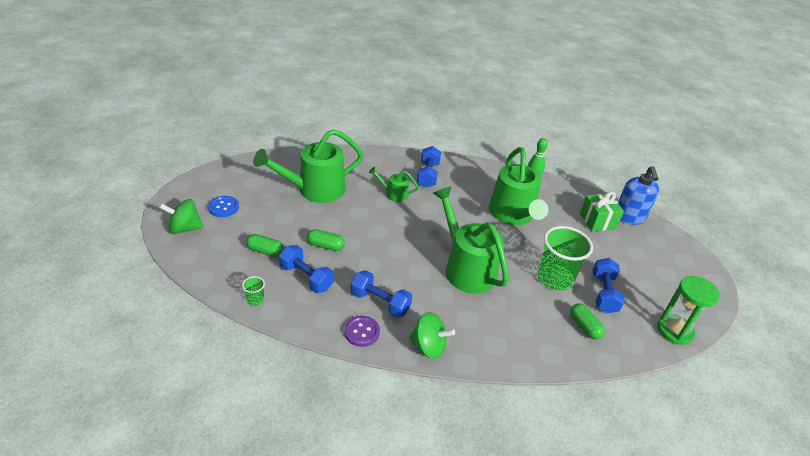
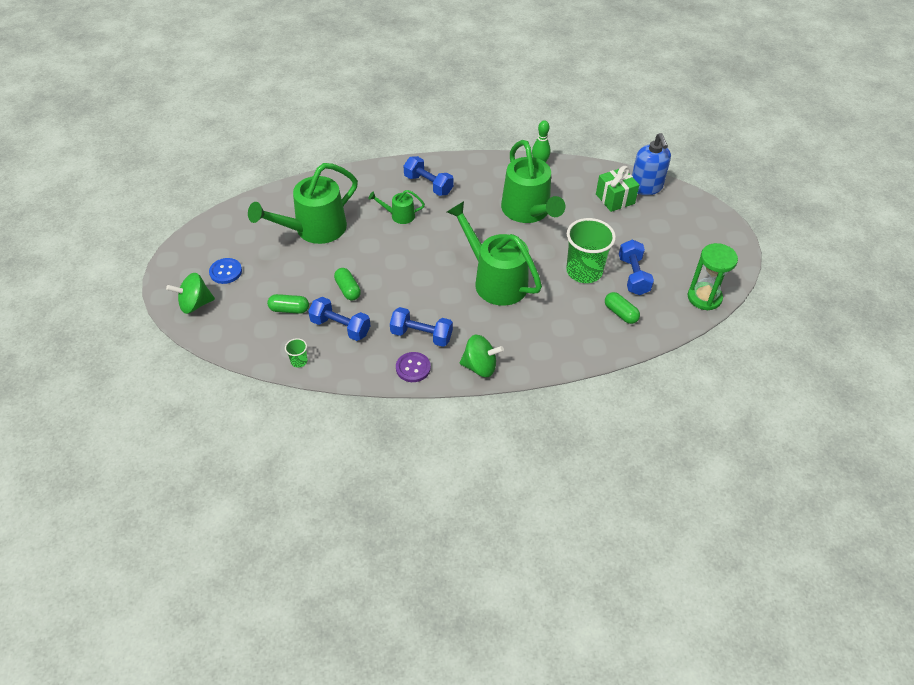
camera: 10 degrees left, 10 degrees up
(325, 246) = (348, 289): green capsule -> green capsule turned 60 degrees clockwise
(428, 175) = (428, 185): blue dumbbell -> blue dumbbell turned 45 degrees counterclockwise

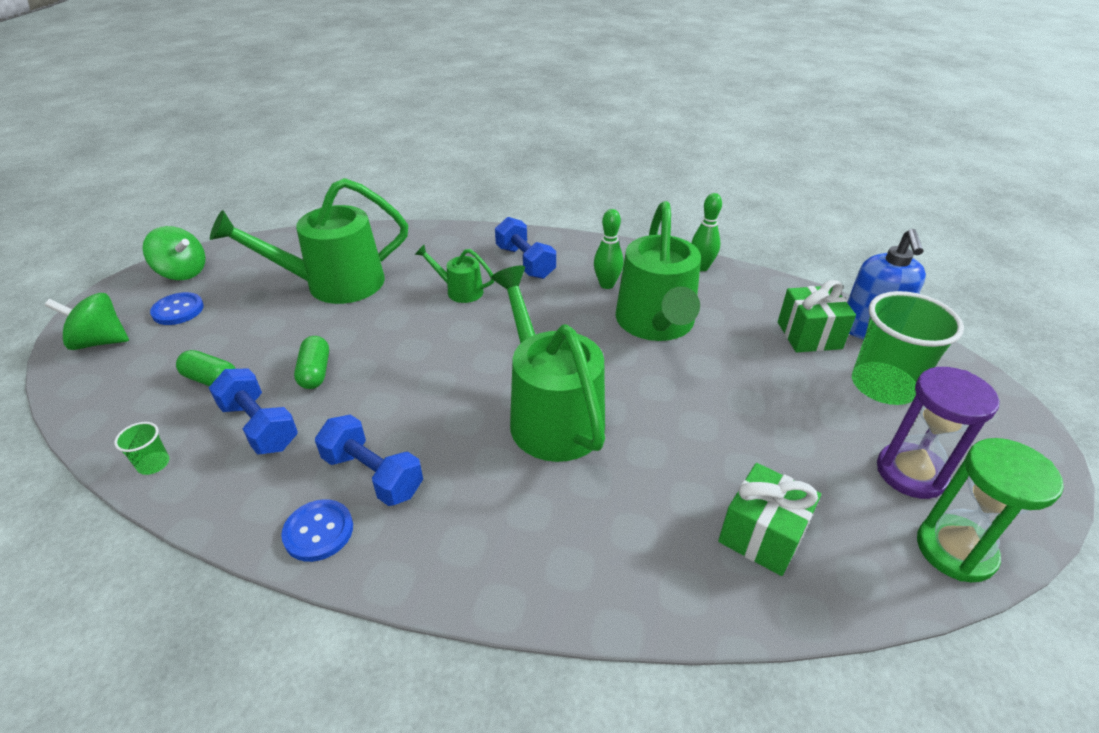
camera: 20 degrees right, 10 degrees down
(413, 368) = (318, 531): purple button -> blue button
(480, 366) = (437, 566): green spinning top -> green spinning top (183, 272)
(487, 190) = (607, 284): none -> green bowling pin
(584, 271) = (715, 437): green cup -> green cup (883, 386)
(620, 313) = (762, 535): green capsule -> green gift
(633, 276) = (808, 468): blue dumbbell -> none
(680, 266) = (911, 473): none -> purple hourglass

